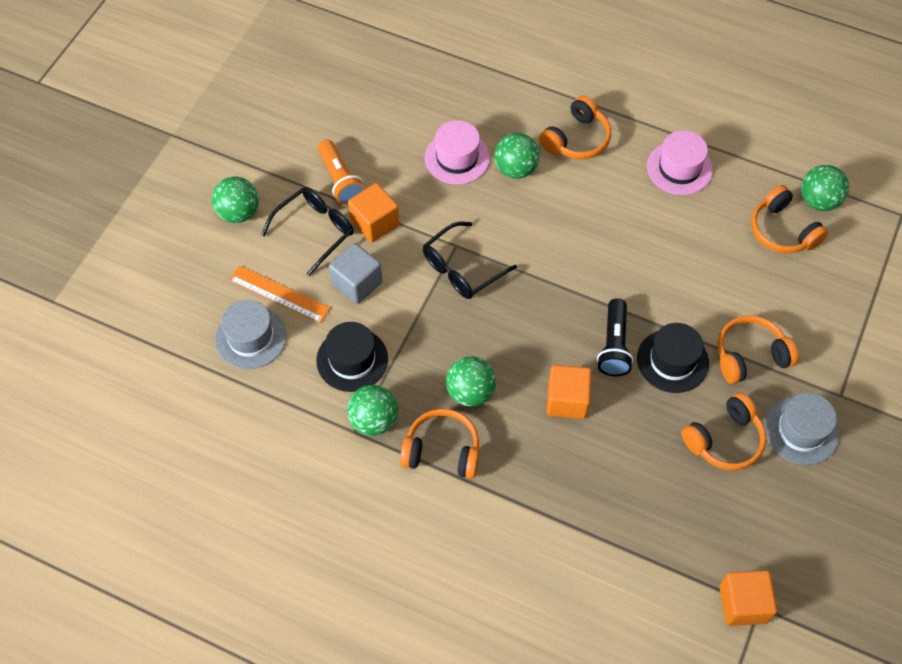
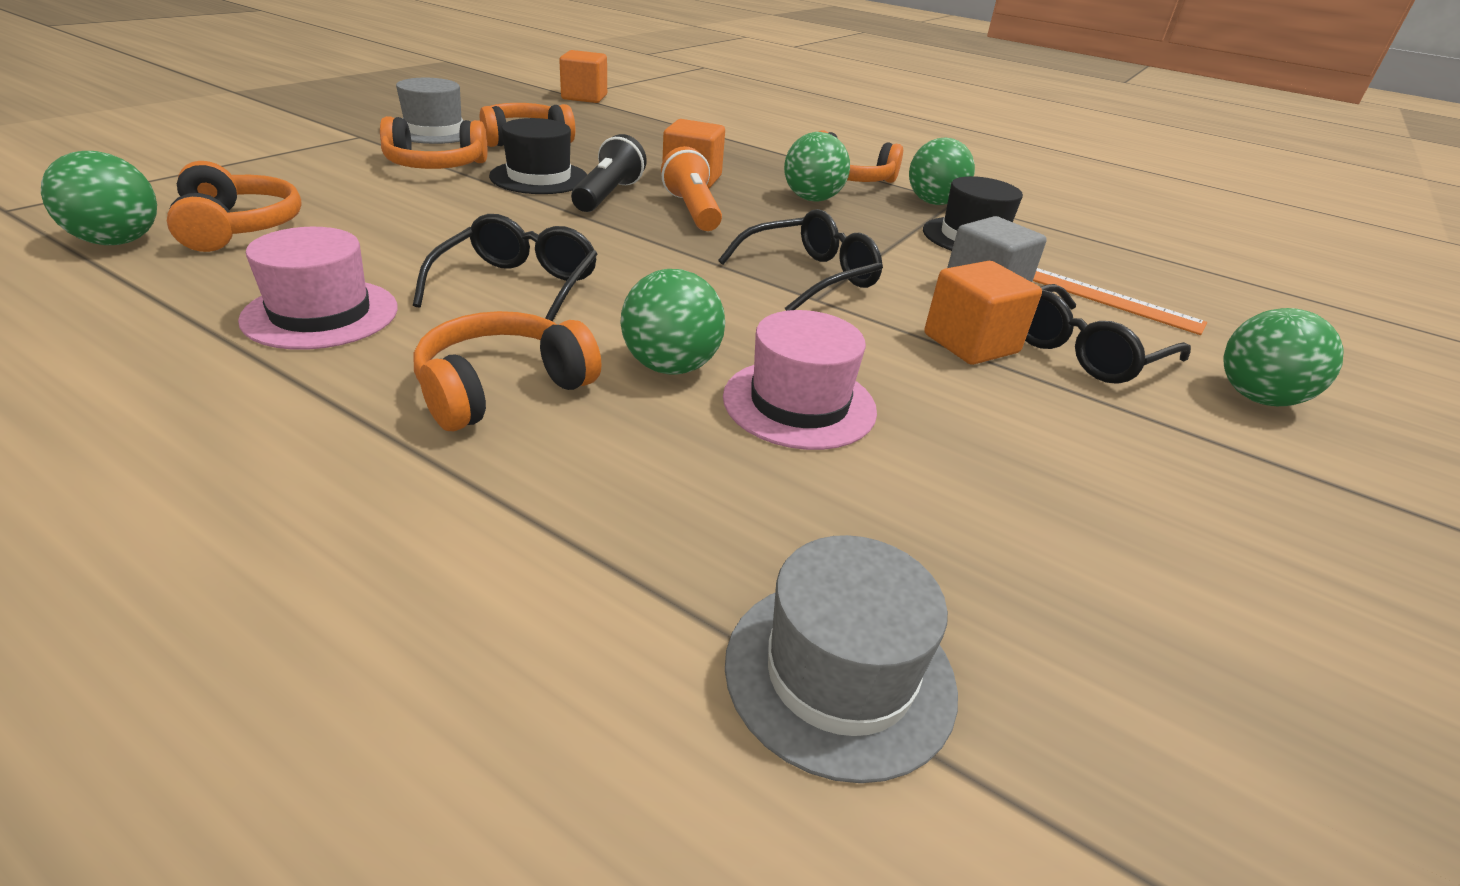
camera: 175 degrees left, 25 degrees down
(250, 337) = (1129, 272): grey hat -> grey hat (840, 673)
(340, 180) = (1063, 410): orange flashlight -> orange flashlight (692, 210)
(609, 213) = (518, 287): none -> black glasses

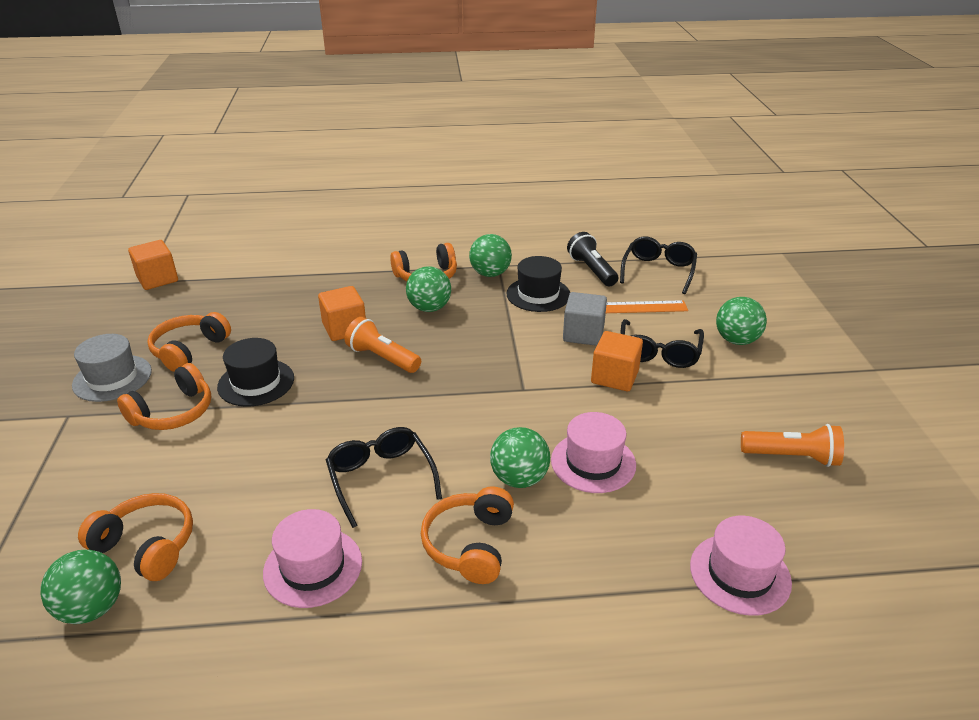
camera: 35 degrees left, 0 degrees up
(608, 195) = (319, 373): black flashlight -> black flashlight (592, 270)
(810, 276) = (502, 374): black glasses -> black glasses (658, 271)
(840, 673) = (740, 574): grey hat -> pink hat
(1188, 583) = (792, 457): none -> orange flashlight

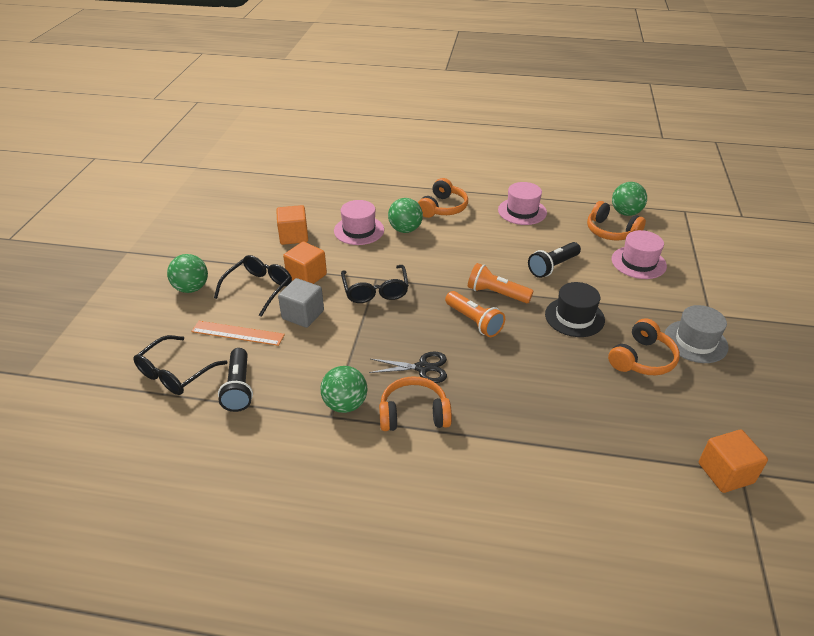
camera: 165 degrees left, 5 degrees up
(173, 412) = (630, 303): orange headphones -> none
(272, 450) = (552, 267): none -> black flashlight
(344, 328) = (504, 358): orange cube -> orange cube (294, 236)
(381, 478) = (484, 242): black glasses -> black glasses (375, 291)
(429, 308) = (422, 368): green ball -> black scissors
(538, 294) = (313, 365): black hat -> none
(740, 574) = (324, 181): pink hat -> pink hat (638, 262)
(792, 457) = (246, 216): orange flashlight -> orange flashlight (496, 293)

